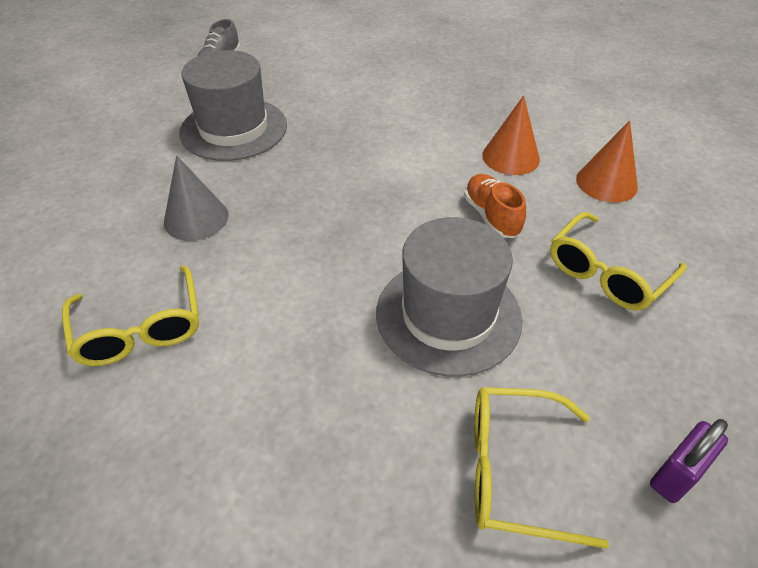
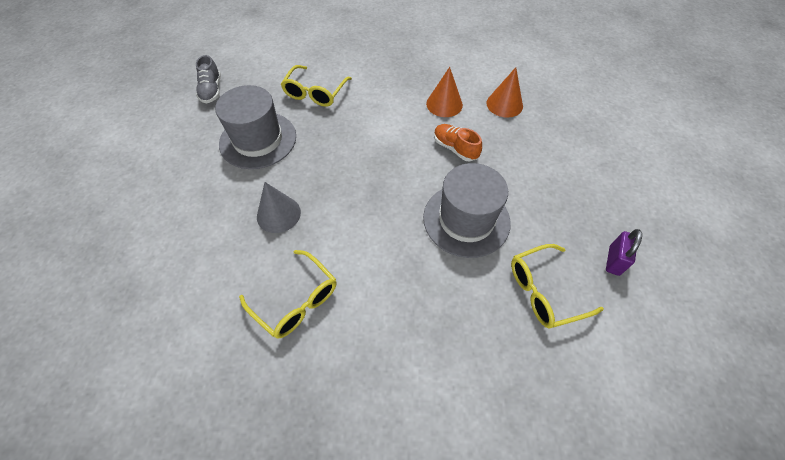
camera: 25 degrees left, 10 degrees up
(606, 273) = (532, 162): yellow glasses -> yellow glasses (315, 93)

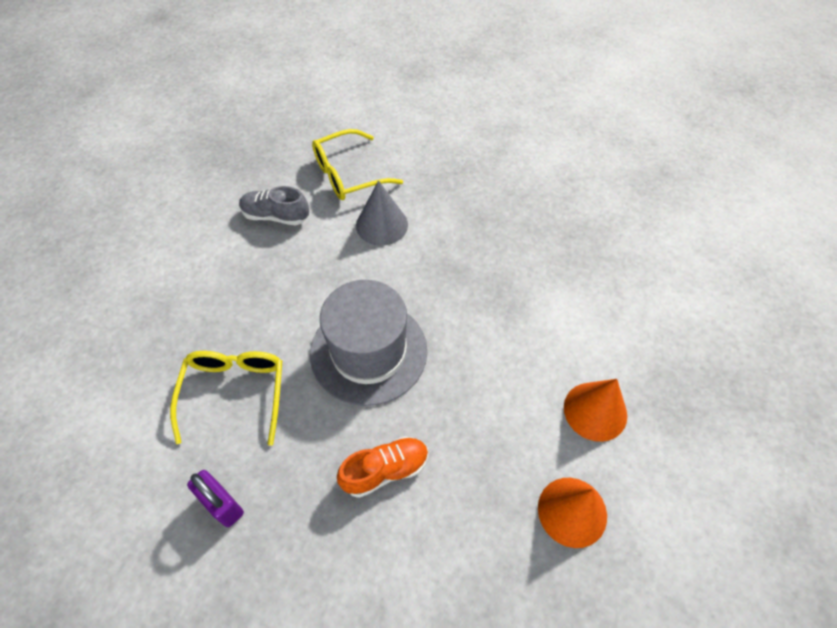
camera: 110 degrees right, 0 degrees up
(212, 90) = (682, 146): grey shoe -> grey shoe (275, 216)
(258, 140) = (577, 177): grey hat -> none
(278, 214) = (456, 178): grey cone -> grey cone (382, 225)
(315, 93) = (657, 249): yellow glasses -> none
(455, 148) = (493, 388): orange shoe -> orange shoe (385, 470)

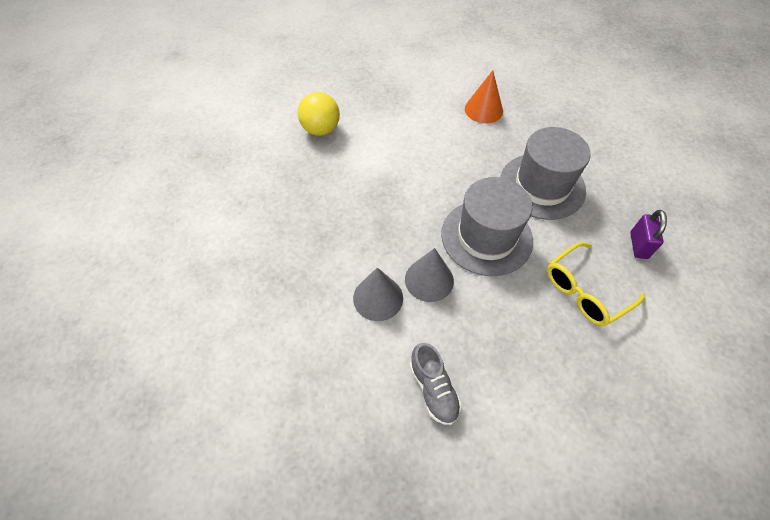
camera: 125 degrees left, 0 degrees up
(348, 174) = (341, 364): yellow glasses -> none
(366, 271) = (429, 280): none -> grey cone
(385, 470) = (542, 186): orange shoe -> grey hat
(595, 411) = (423, 121): orange cone -> none
(644, 290) = (321, 129): none -> yellow ball

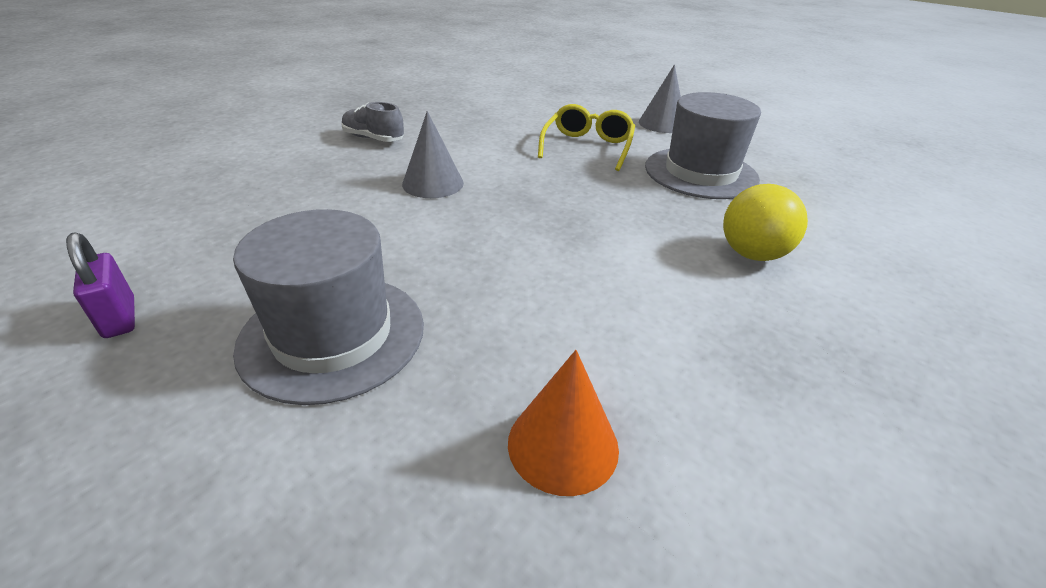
camera: 140 degrees right, 20 degrees down
(378, 298) = (471, 159): grey cone -> grey cone (662, 124)
(486, 237) = (392, 236): grey hat -> grey hat (700, 173)
(585, 291) = (225, 235): yellow glasses -> yellow glasses (587, 147)

